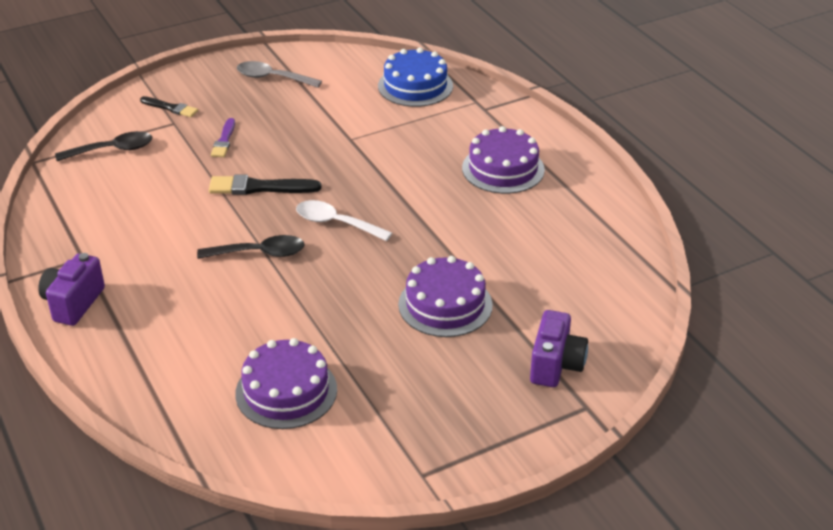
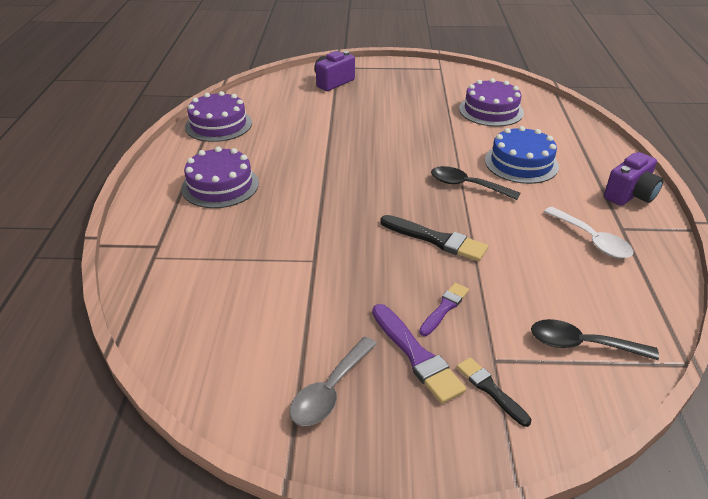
camera: 150 degrees left, 0 degrees up
(229, 109) = (416, 355): none -> purple brush
(272, 78) = (330, 391): grey spoon -> grey spoon turned 75 degrees clockwise
(336, 223) = (392, 188): white spoon -> white spoon (592, 240)
(415, 86) = (184, 302): blue cake -> blue cake (521, 163)
(445, 304) = (362, 120): purple cake -> purple cake (218, 125)

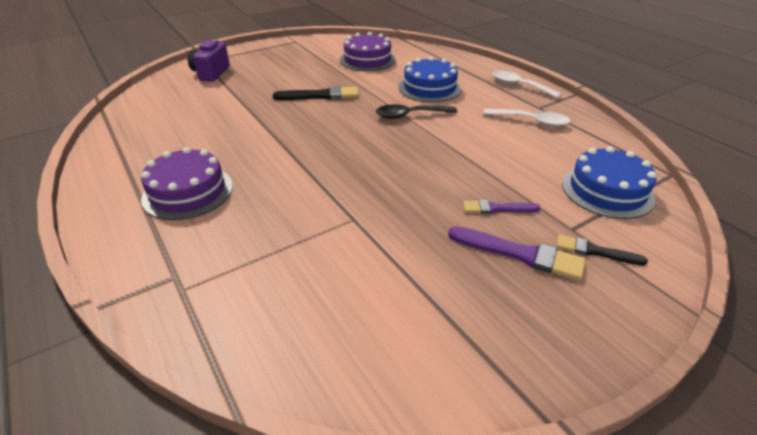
camera: 35 degrees left, 0 degrees up
(218, 125) = (127, 139): purple cake -> none
(330, 391) = (491, 320): grey spoon -> none
(436, 239) = (433, 161): black brush -> black brush (320, 96)
(444, 308) = (497, 208): purple brush -> purple brush turned 90 degrees counterclockwise
(581, 344) = (607, 191): black spoon -> blue cake
(630, 195) = (519, 86): purple camera -> white spoon

